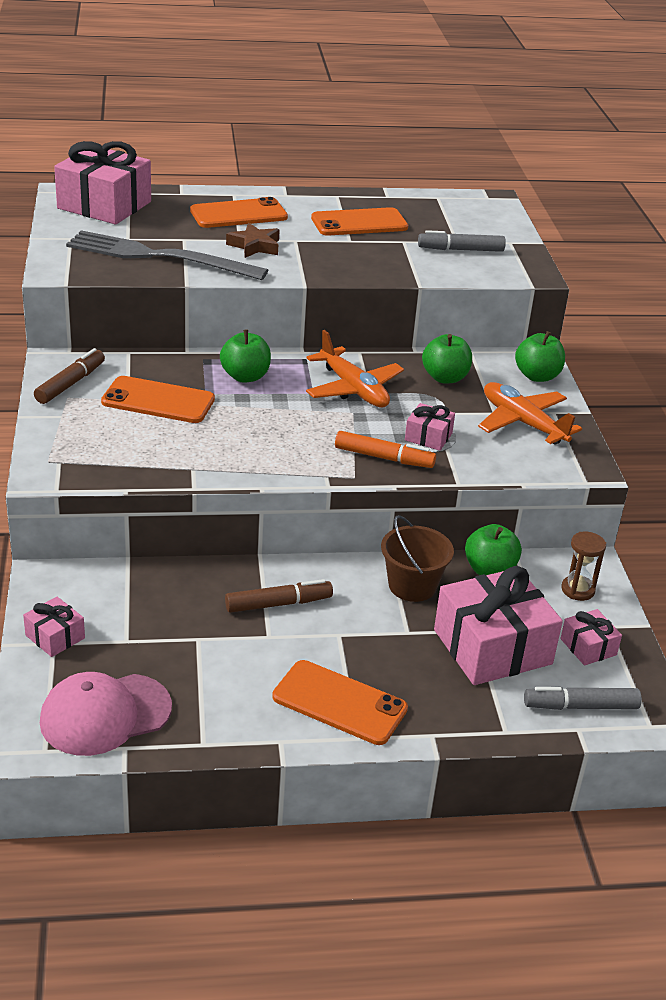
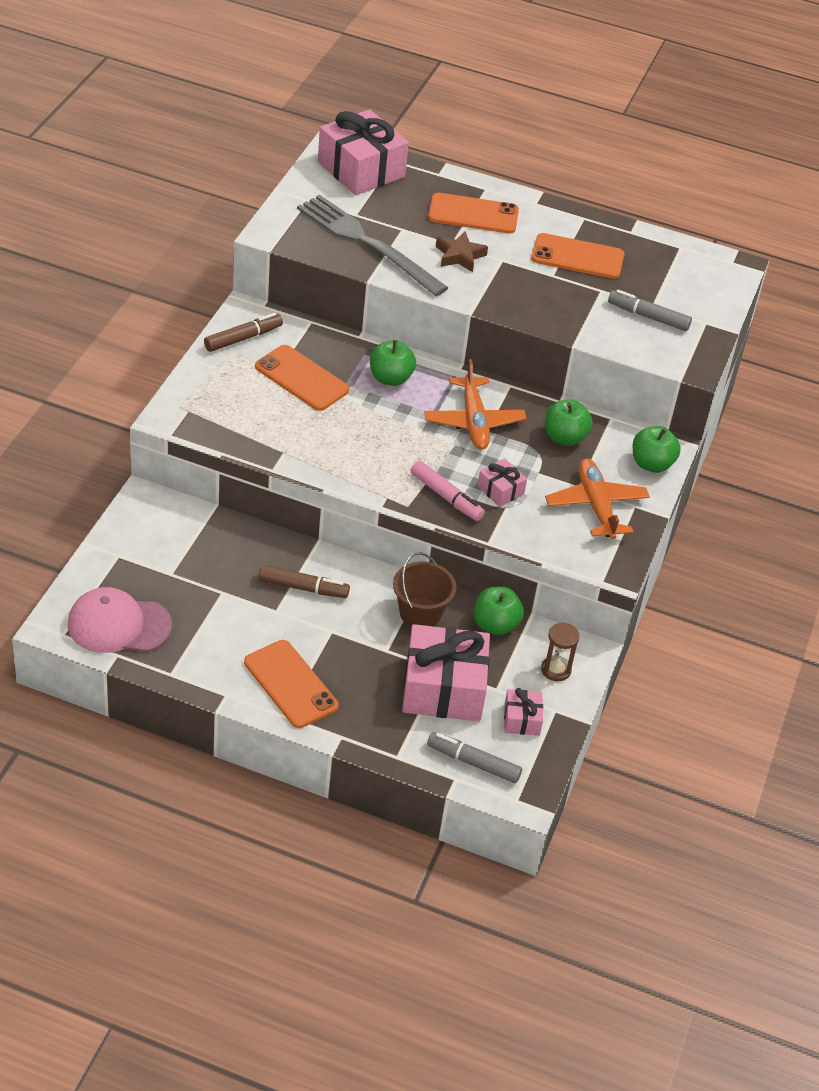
camera: 25 degrees right, 10 degrees up
(55, 637) = (122, 550): pink gift -> none
(384, 458) = (446, 497): orange marker -> pink marker

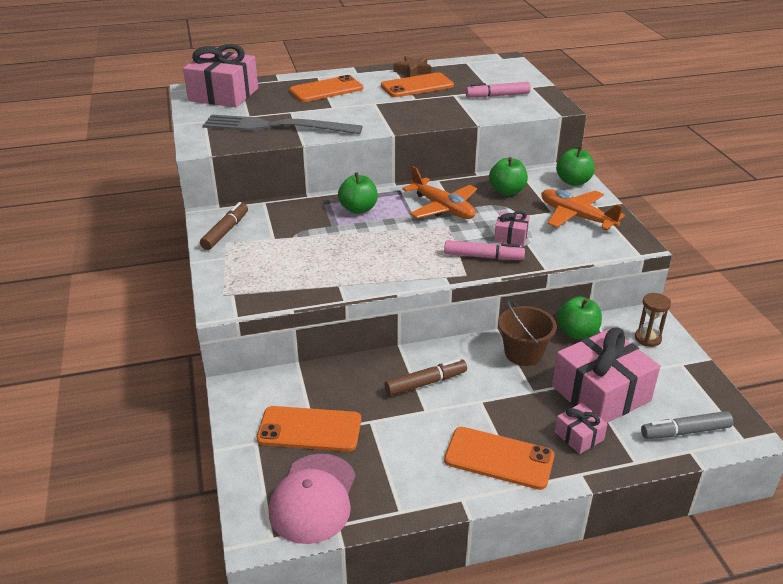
camera: 30 degrees left, 10 degrees down
(119, 625) = (313, 498): pink cap -> pink cap turned 45 degrees counterclockwise
(301, 378) = (297, 236): orange phone -> orange phone (309, 429)
(459, 256) = (346, 110): brown star -> brown star (413, 70)
(522, 719) = (672, 382): pink gift -> pink gift (579, 436)
(648, 316) = (497, 96): grey marker -> pink marker

